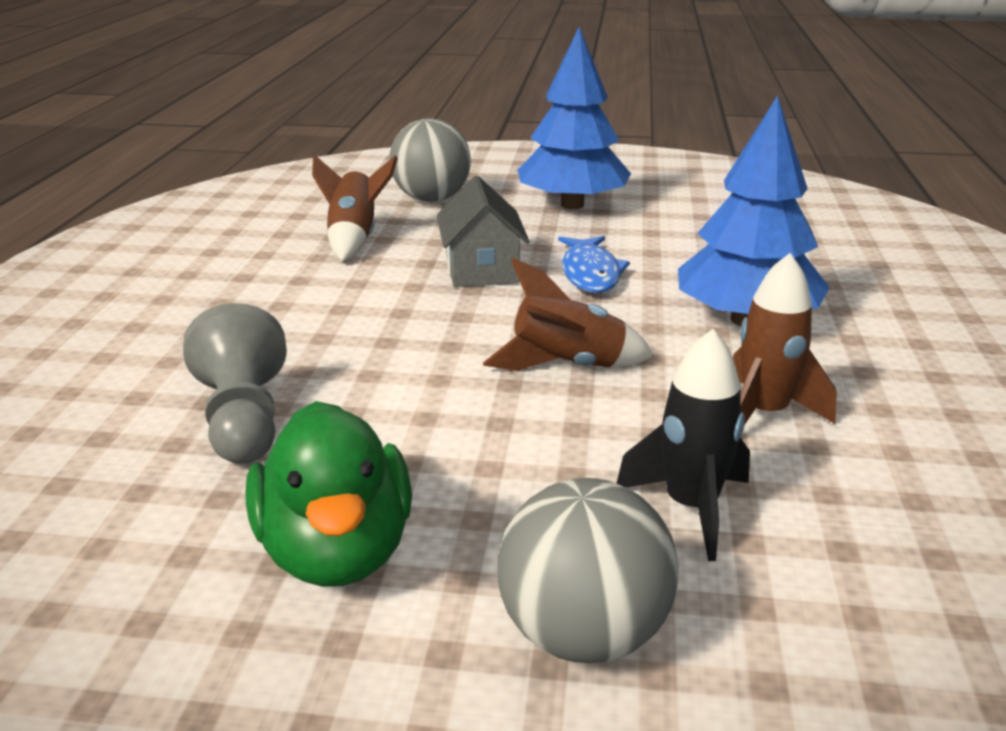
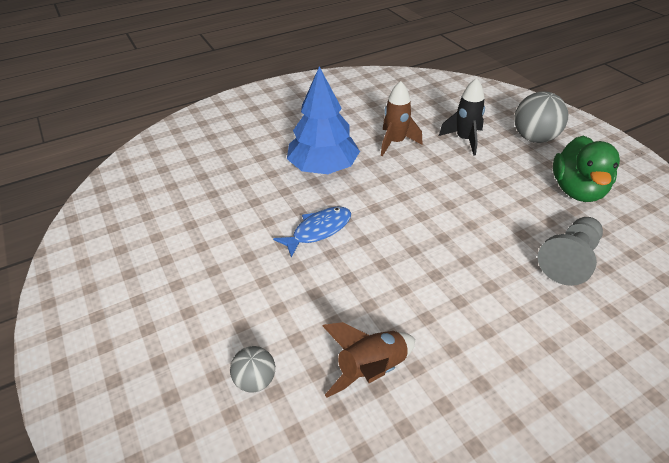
camera: 125 degrees left, 15 degrees up
(336, 551) = (577, 190): green duck -> green duck turned 150 degrees clockwise
(431, 199) = (255, 380): grey ball -> grey ball, size x0.57
(481, 270) = (355, 273): grey house -> none
(567, 366) = (418, 196): brown rocket -> none
(572, 205) = (211, 289): blue tree -> none

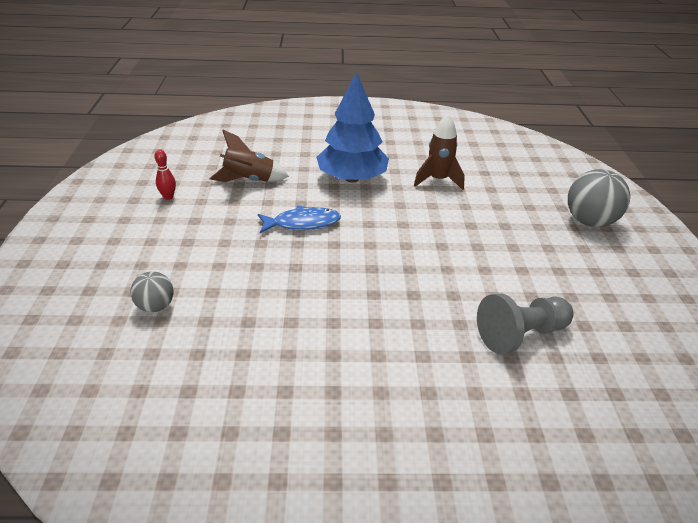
camera: 25 degrees right, 5 degrees down
(164, 255) = (168, 197): none -> red bowling pin
(371, 369) = (250, 339): brown rocket -> brown rocket (249, 180)
(464, 140) = (510, 199): black rocket -> none
(577, 190) = (592, 281): green duck -> none

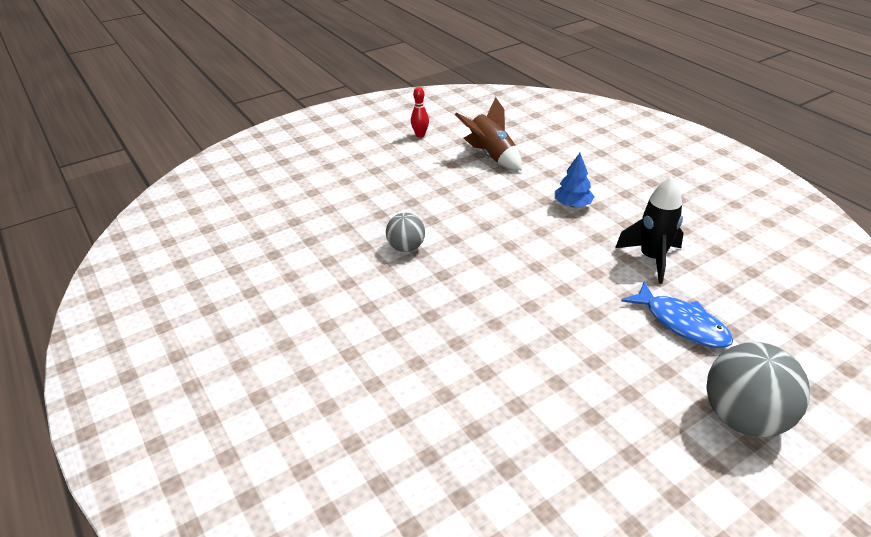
camera: 60 degrees right, 0 degrees up
(155, 306) = (291, 193): grey ball -> grey ball (406, 247)
(302, 223) = (463, 209): blue fish -> blue fish (681, 323)
(352, 178) = (572, 204): blue tree -> blue tree, size x0.46
(438, 180) = (651, 259): brown rocket -> black rocket
(520, 335) = (440, 415): grey pawn -> none

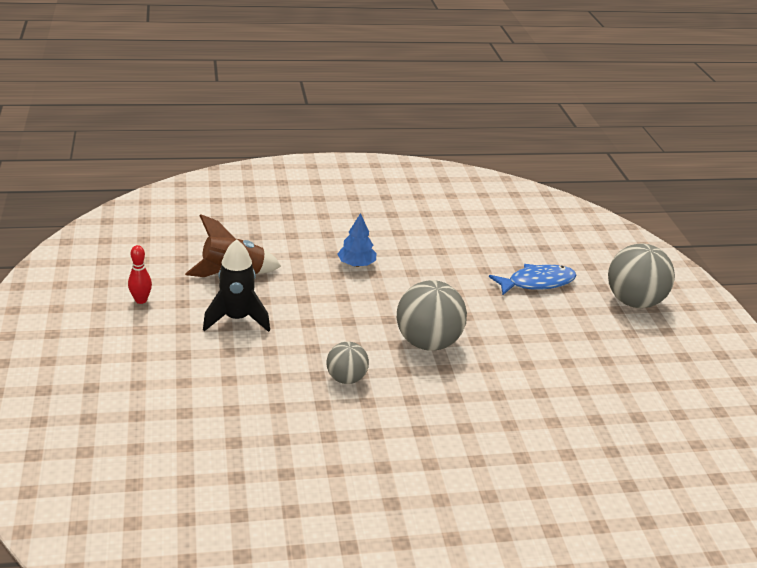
camera: 70 degrees left, 5 degrees down
(496, 277) = (428, 343): none -> grey ball
(651, 259) = (458, 261): black rocket -> black rocket (237, 319)

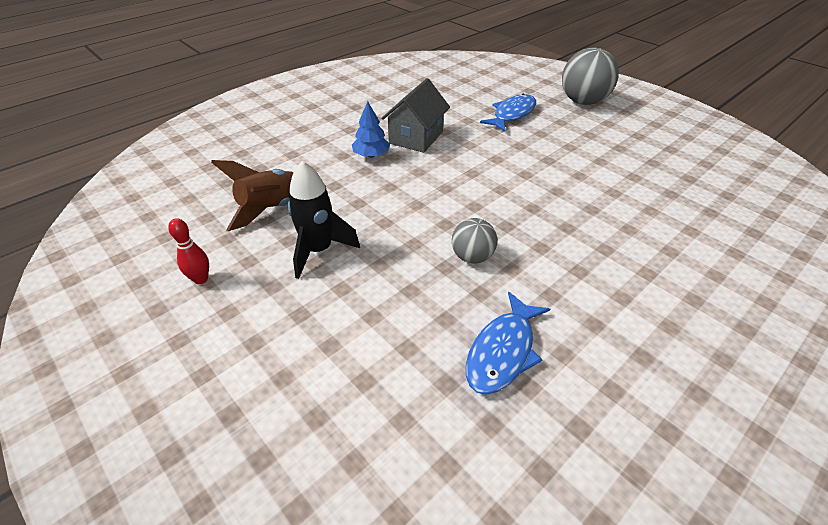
camera: 30 degrees left, 10 degrees up
(293, 445) = (503, 351): none -> blue fish
(414, 265) = (416, 137): none -> grey house
(428, 343) = (496, 193): grey ball -> none

